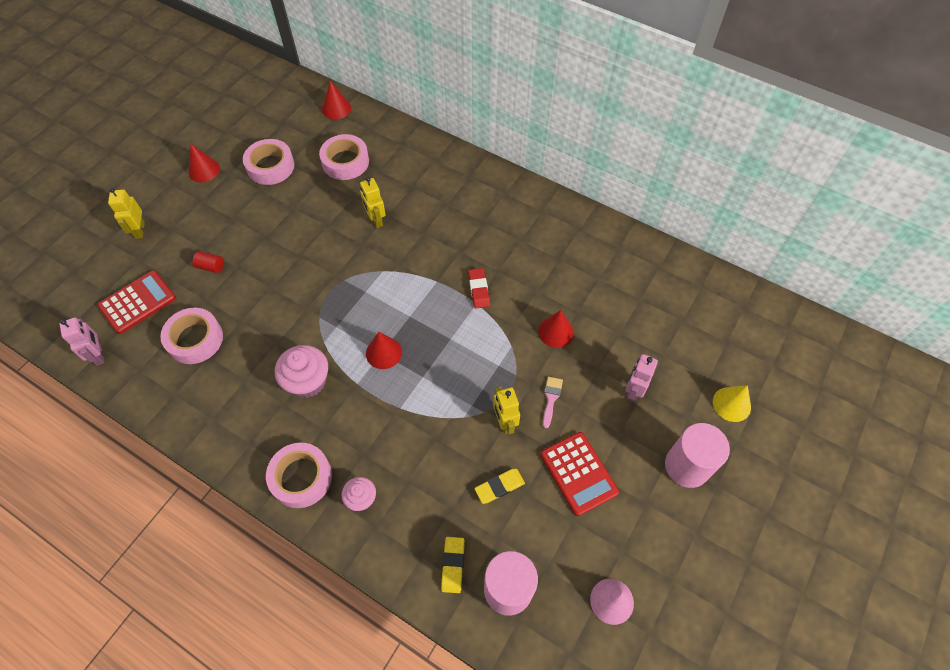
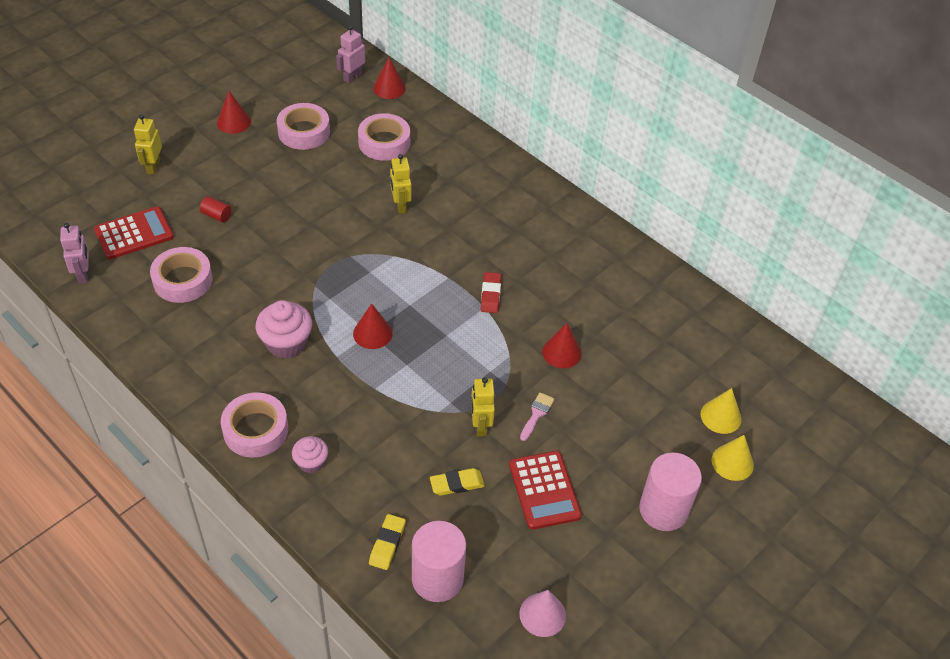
camera: 10 degrees right, 10 degrees down
(633, 390) = (628, 426): pink robot -> pink robot (352, 77)
(709, 361) = (720, 416): none -> yellow cone

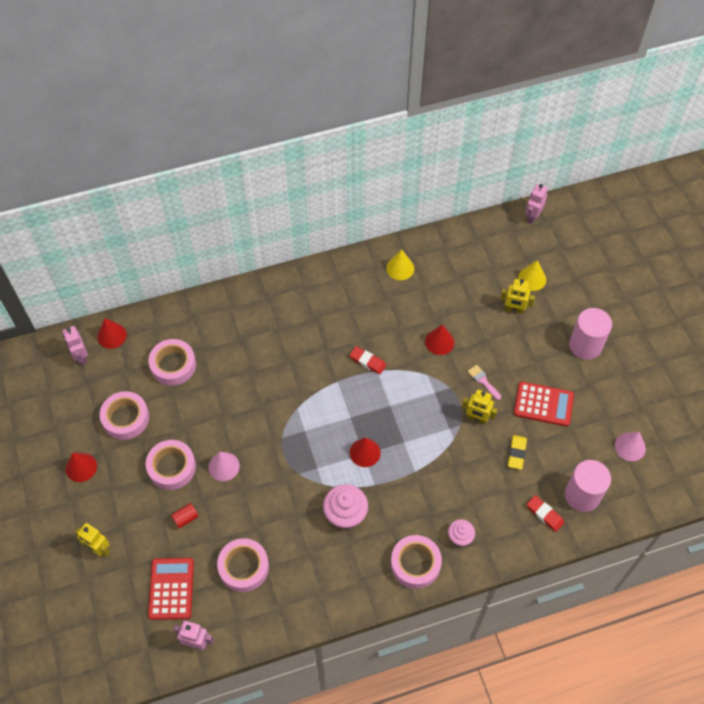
camera: 60 degrees left, 10 degrees up
(268, 184) = (172, 467): none -> pink tape
(290, 222) = (224, 466): none -> pink cone
(387, 544) = (544, 514): yellow eraser -> red eraser
(400, 205) = (248, 382): yellow robot -> yellow robot (514, 310)
(732, 462) = (568, 291): yellow cone -> yellow cone (400, 268)
(814, 386) = (532, 217): none -> pink robot

